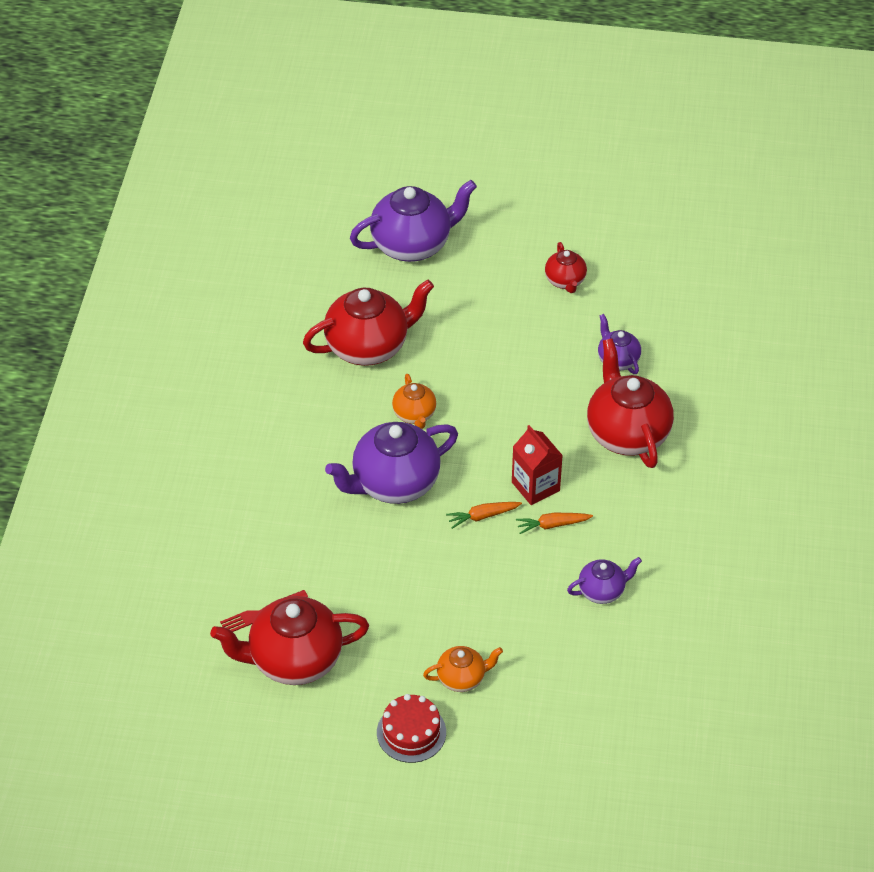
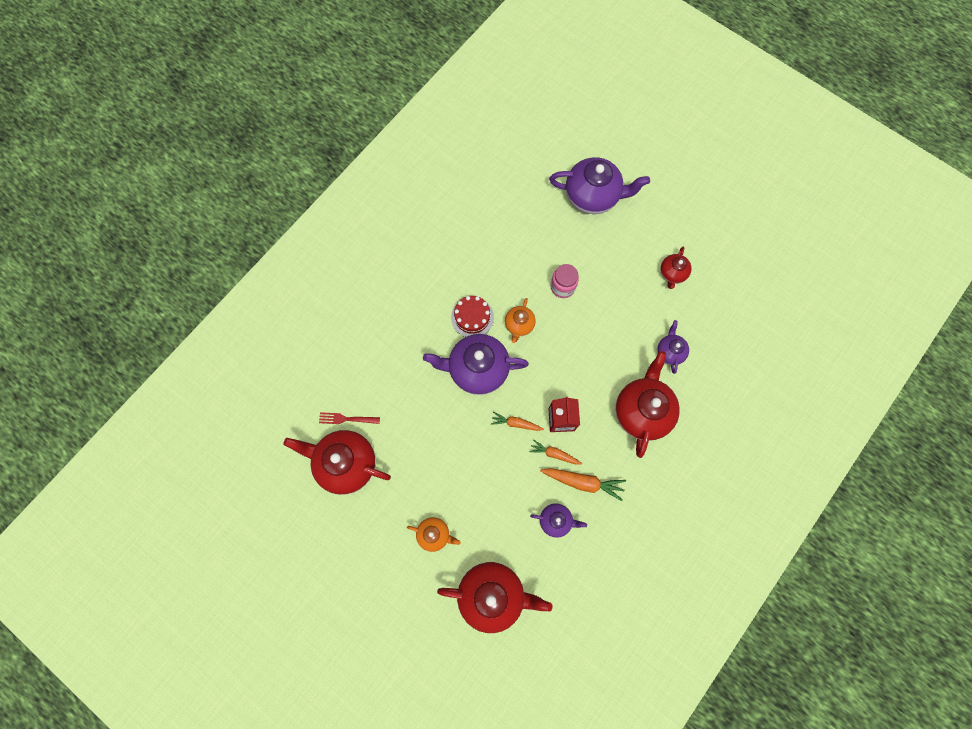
camera: 30 degrees right, 25 degrees up
(369, 346) = (521, 259): red teapot -> red teapot (492, 594)
(411, 732) = (382, 555): red cake -> red cake (472, 317)
(441, 352) = (562, 287): none -> pink jar
(607, 537) = (583, 482): none -> orange carrot

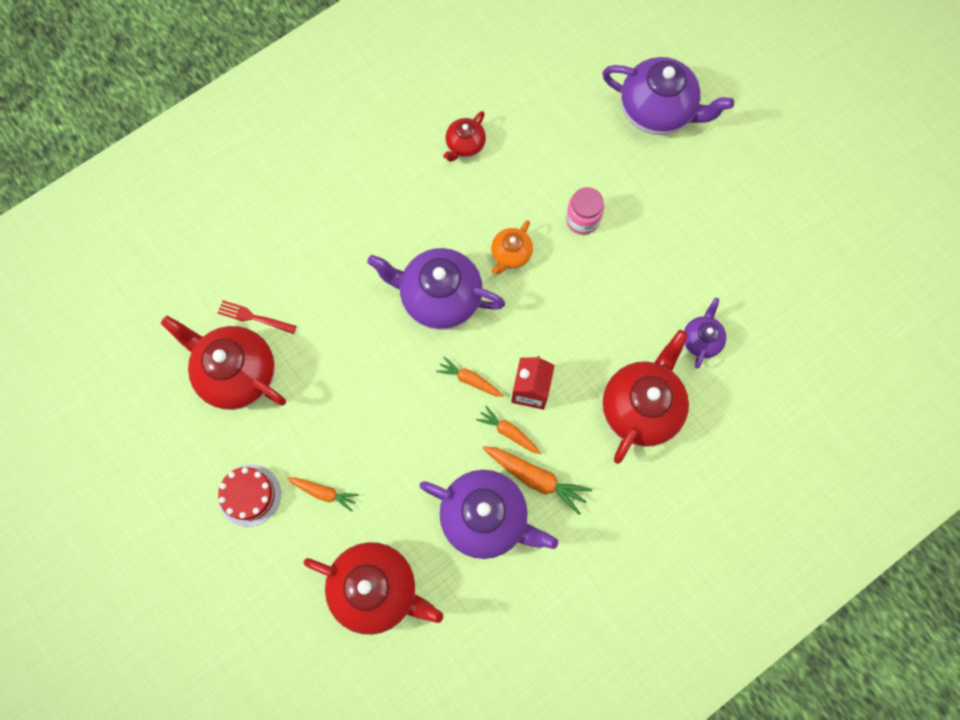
camera: 15 degrees right, 0 degrees up
(434, 534) = (324, 492): orange teapot -> orange carrot
(472, 317) = (452, 229): red cake -> red cake (249, 495)
(556, 520) = (486, 517): purple teapot -> purple teapot, size x1.93
(672, 274) = (735, 239): red teapot -> red teapot (465, 146)

